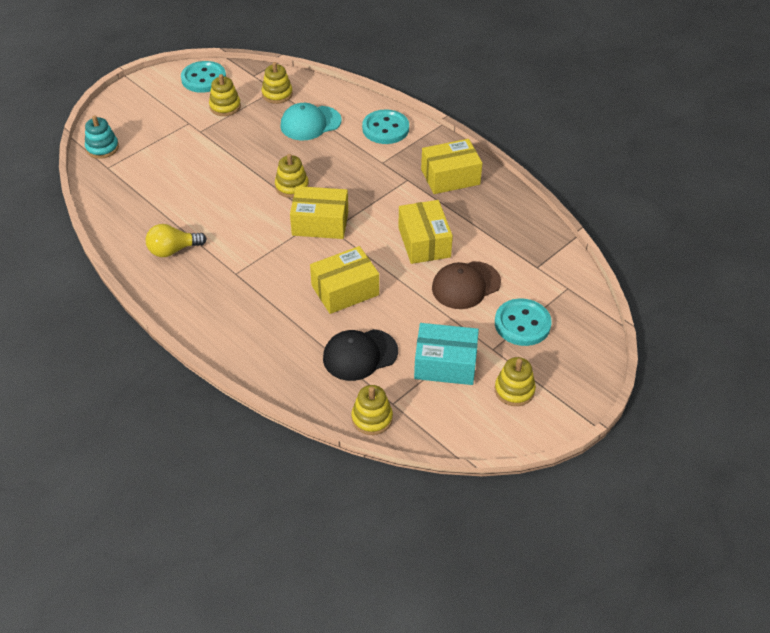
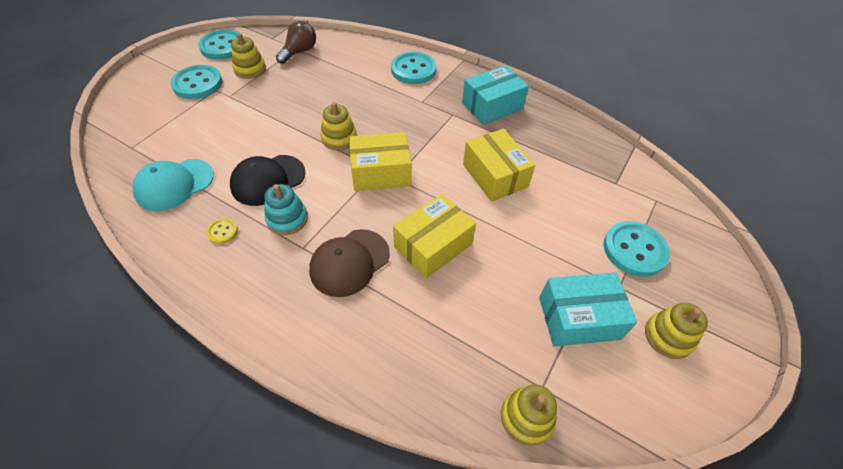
camera: 15 degrees left, 5 degrees up
(102, 148) = (123, 127): turquoise stacking toy -> turquoise stacking toy (287, 219)
(173, 115) = (198, 84): none -> turquoise button
(173, 250) = (222, 231): yellow light bulb -> yellow button
(277, 94) = (299, 52): yellow stacking toy -> brown light bulb
(310, 123) = (339, 74): turquoise cap -> turquoise cap (174, 185)
(360, 355) = (478, 326): black cap -> black cap (268, 180)
(450, 177) = (492, 106): yellow box -> turquoise box
(465, 285) = (557, 216): brown cap -> brown cap (349, 262)

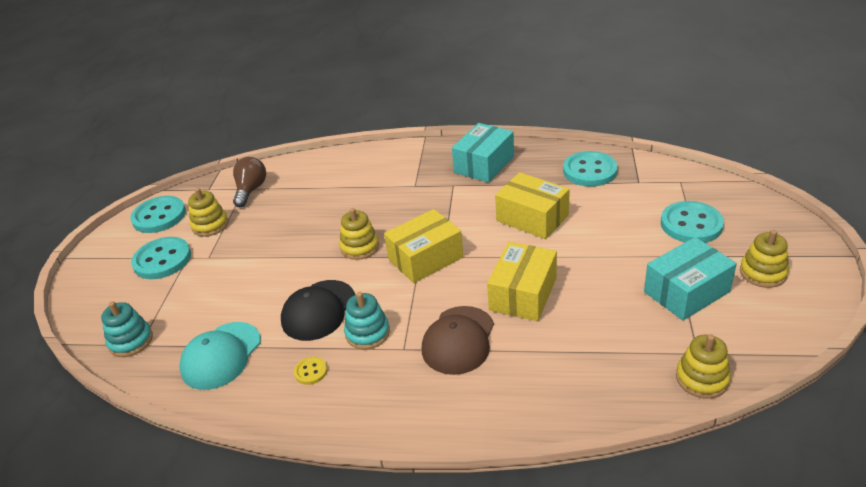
camera: 20 degrees left, 15 degrees down
(128, 141) = (131, 341): none -> turquoise stacking toy
(413, 70) = (384, 163): turquoise button -> turquoise button (589, 171)

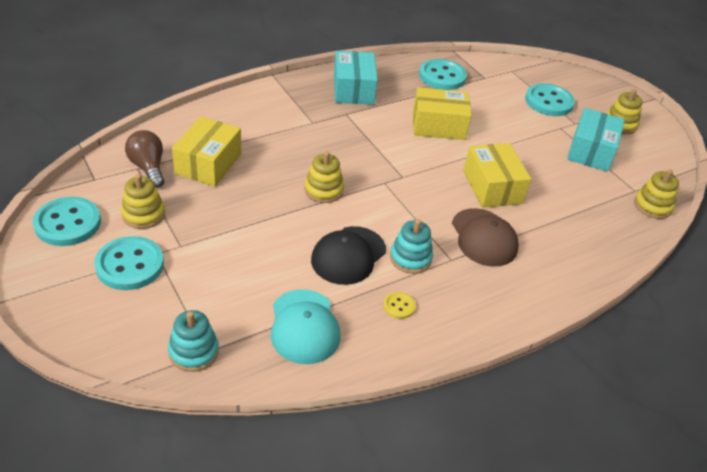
camera: 45 degrees left, 5 degrees up
(318, 310) = (348, 255): black cap -> black cap turned 45 degrees clockwise
(425, 258) = (390, 182): yellow box -> yellow box (208, 164)

